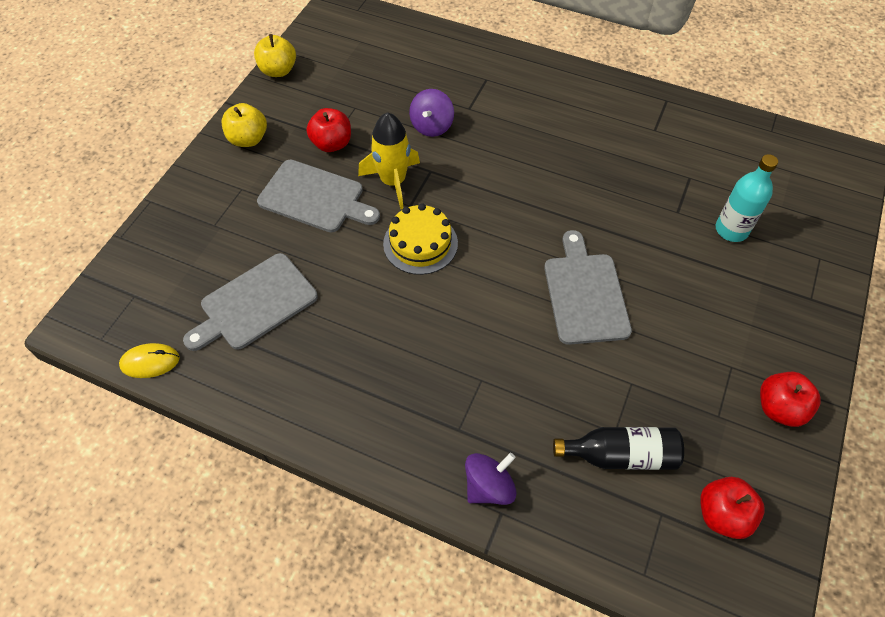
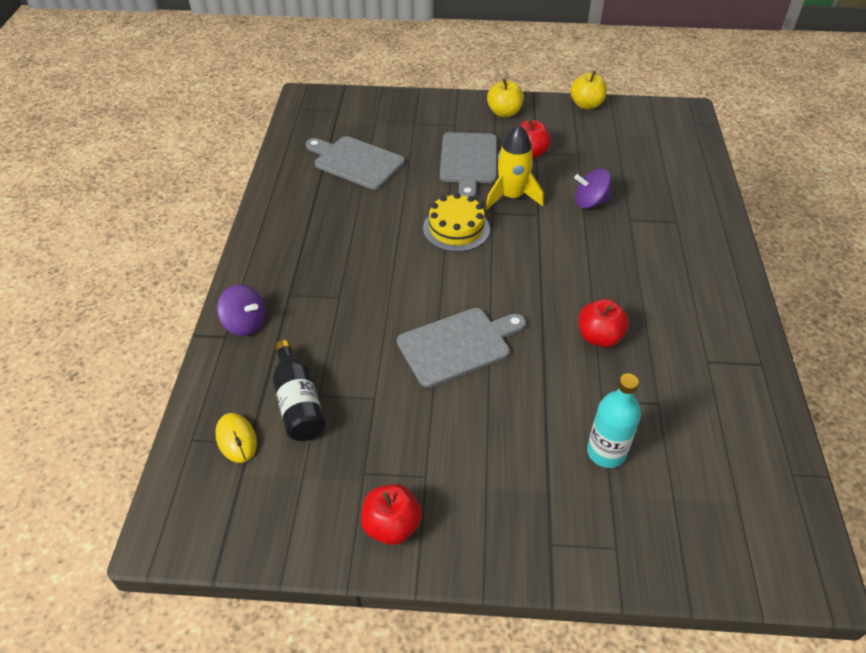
camera: 70 degrees right, 10 degrees down
(150, 362) = (290, 133): yellow mouse -> yellow mouse (236, 439)
(722, 514) = (260, 490): red apple -> red apple (599, 337)

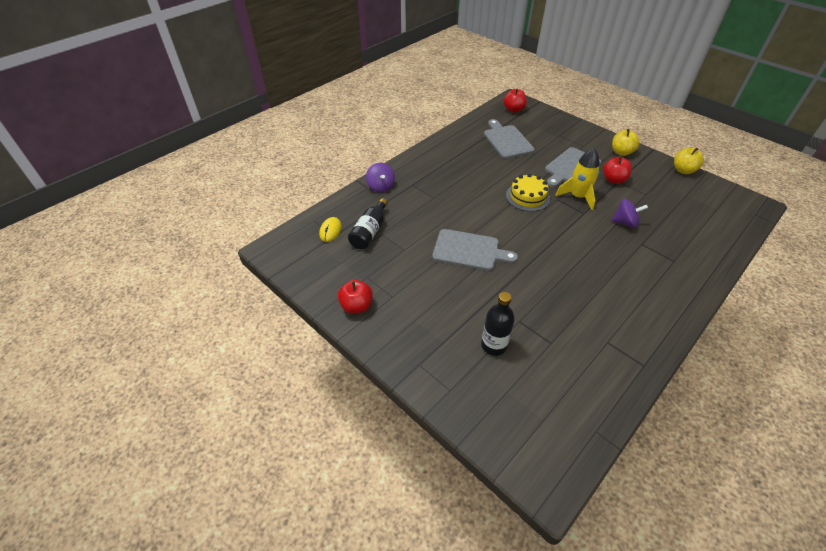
camera: 40 degrees right, 0 degrees up
(590, 202) = (625, 222): purple spinning top -> purple spinning top turned 150 degrees clockwise
(599, 337) = (552, 291): red apple -> red apple (513, 110)
(606, 452) = (493, 345): turquoise bottle -> black bottle

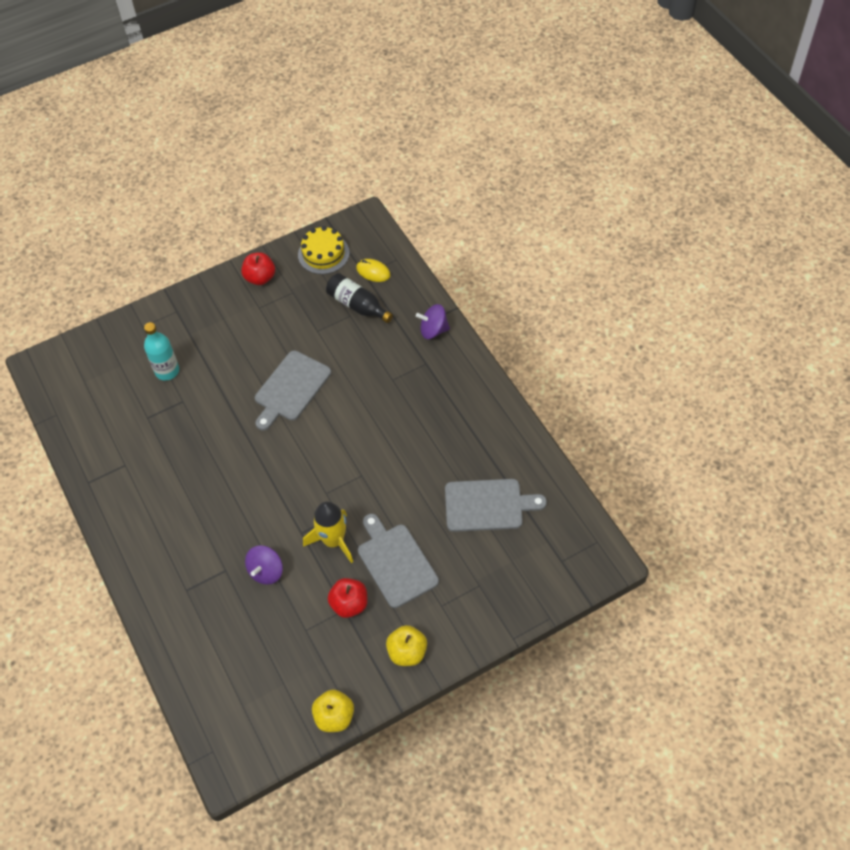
camera: 110 degrees right, 10 degrees up
(493, 345) = (167, 371): black bottle -> turquoise bottle
(513, 110) = (572, 548): red apple -> none
(527, 197) = (355, 481): yellow cake -> yellow cake (323, 254)

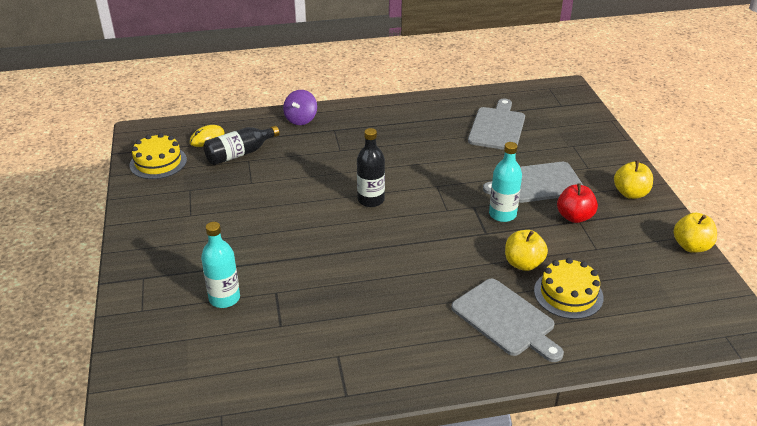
camera: 75 degrees left, 20 degrees down
(235, 614) = (568, 294): none -> yellow cake
(260, 278) = (151, 208): red apple -> none
(266, 571) = (523, 263): purple spinning top -> yellow apple
(291, 388) = (310, 211): grey cutting board -> grey cutting board (506, 319)
(321, 428) = (371, 200): none -> black bottle
(333, 540) = (502, 214): yellow rocket -> turquoise bottle

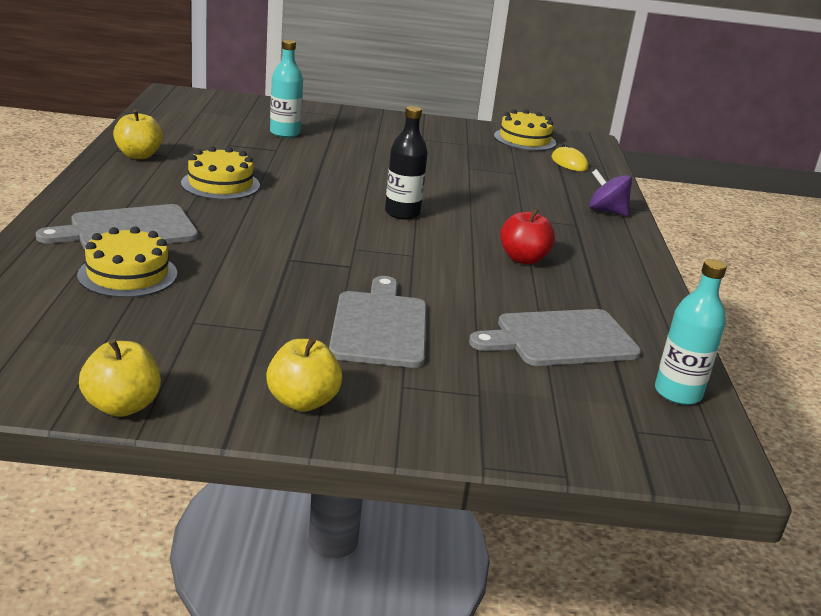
camera: 100 degrees right, 10 degrees down
(240, 154) = (531, 171): black bottle -> none
(382, 300) = (220, 184): none -> yellow cake
(497, 127) = (560, 339): grey cutting board -> grey cutting board turned 135 degrees clockwise
(502, 214) = (320, 279): turquoise bottle -> turquoise bottle (678, 393)
(523, 263) = (209, 264): yellow apple -> yellow apple (139, 155)
(574, 217) = (276, 329): red apple -> red apple (523, 259)

